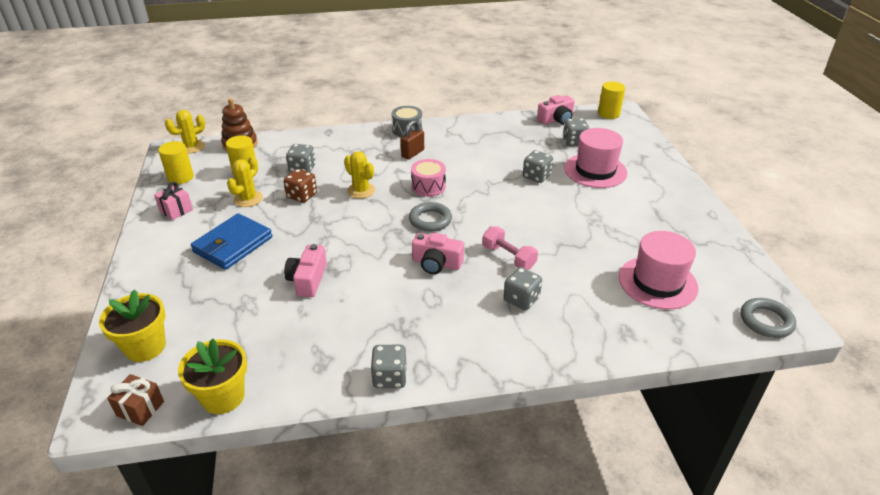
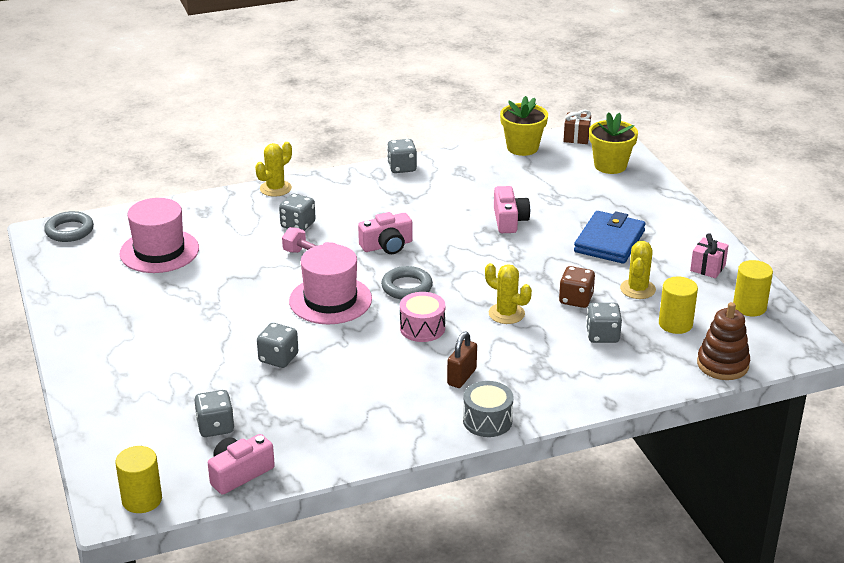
camera: 170 degrees right, 5 degrees down
(191, 147) = (787, 353): yellow cactus -> yellow cactus (275, 188)
(436, 263) = (387, 245): pink camera -> pink camera turned 150 degrees clockwise
(595, 170) = (193, 376): pink hat -> pink hat (330, 300)

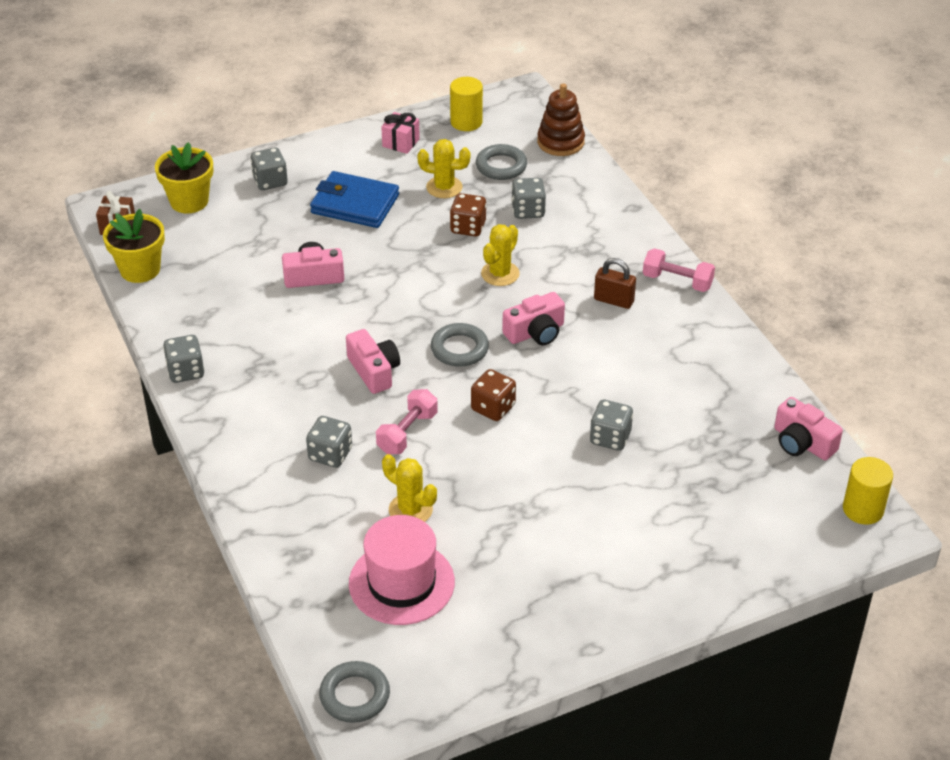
camera: 95 degrees left, 10 degrees up
(215, 427) = (737, 471): grey dice -> grey dice (270, 181)
(275, 188) = (237, 487): yellow cactus -> yellow cactus (410, 510)
(330, 300) = (493, 408): pink hat -> brown dice
(422, 328) = (535, 332): pink drum -> pink camera
(487, 421) = (677, 281): grey drum -> pink dumbbell
(675, 324) = (501, 166): yellow cylinder -> grey ring

